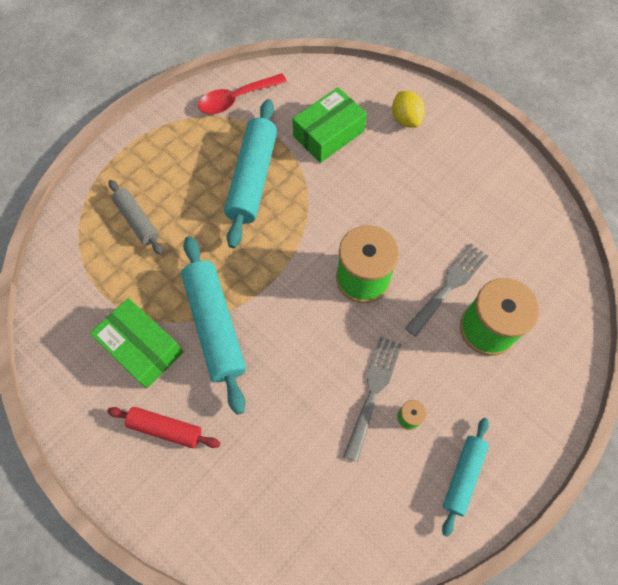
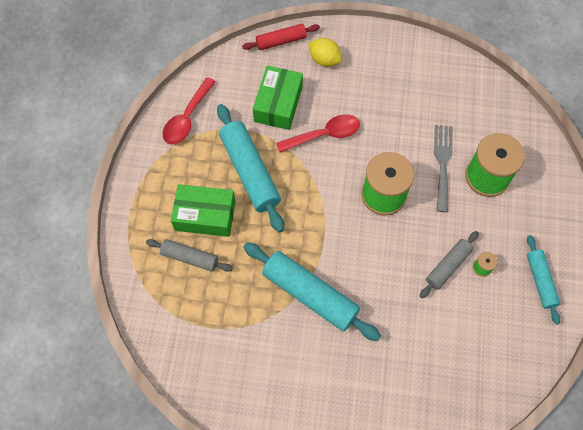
camera: 35 degrees left, 0 degrees up
(142, 347) = (271, 344): green box -> green box (205, 215)
(166, 428) = (334, 386): red rolling pin -> red rolling pin (281, 41)
(350, 187) = (324, 135): none -> red spoon
(373, 391) = (448, 266): grey fork -> grey rolling pin

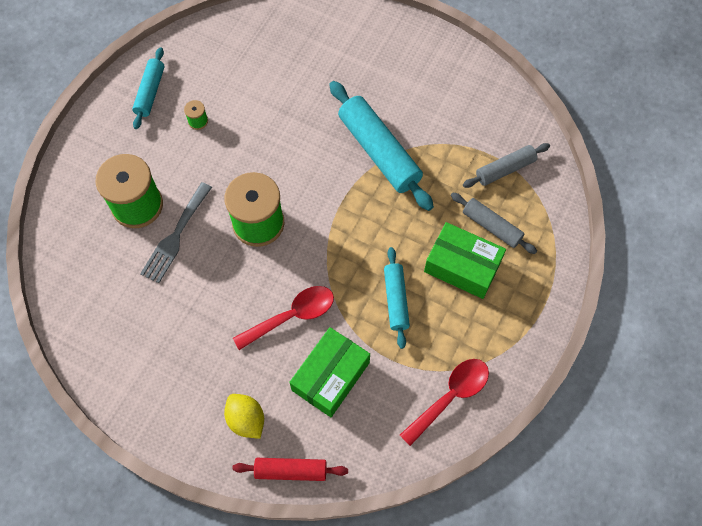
camera: 160 degrees left, 0 degrees up
(249, 172) = (396, 300): turquoise rolling pin -> turquoise rolling pin, size x0.58
(324, 135) = (292, 316): red spoon -> red spoon turned 150 degrees clockwise
(448, 266) = (230, 133): grey rolling pin -> grey rolling pin (505, 169)

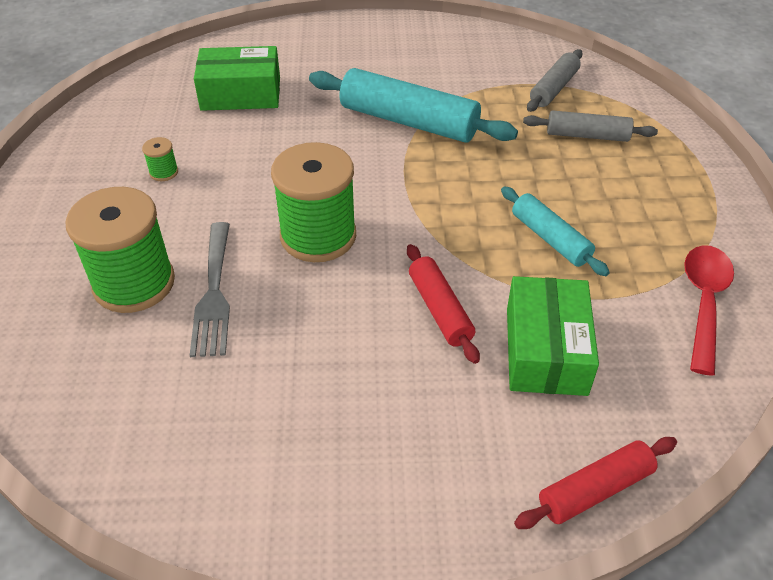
camera: 30 degrees left, 20 degrees down
(150, 92) = (79, 168): turquoise rolling pin -> none
(246, 419) = (479, 458): yellow lemon -> none
(292, 316) = (439, 310): red spoon -> red rolling pin
(462, 266) = (592, 179): green box -> green box (241, 94)

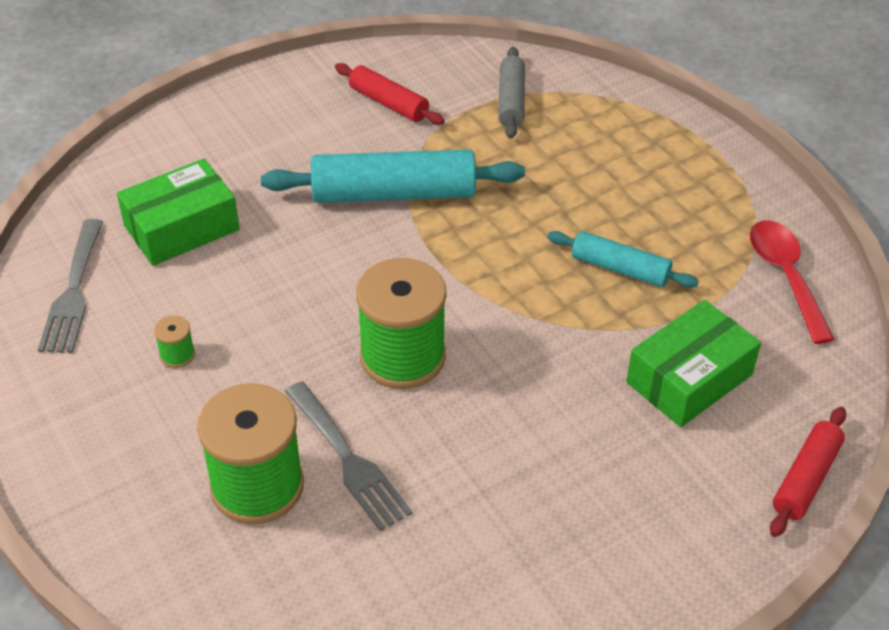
camera: 30 degrees left, 0 degrees up
(136, 108) = (73, 292): none -> grey fork
(439, 310) = (573, 381): red rolling pin -> red rolling pin (388, 103)
(545, 350) = (689, 378): green box -> green box turned 75 degrees clockwise
(587, 136) = (579, 144): grey rolling pin -> none

